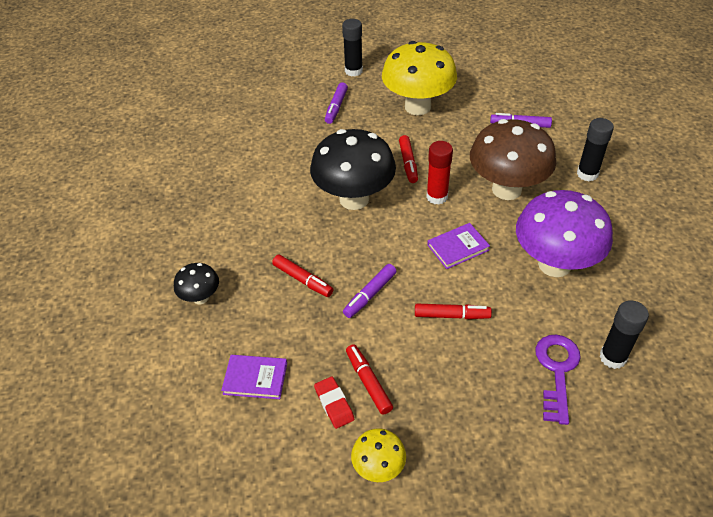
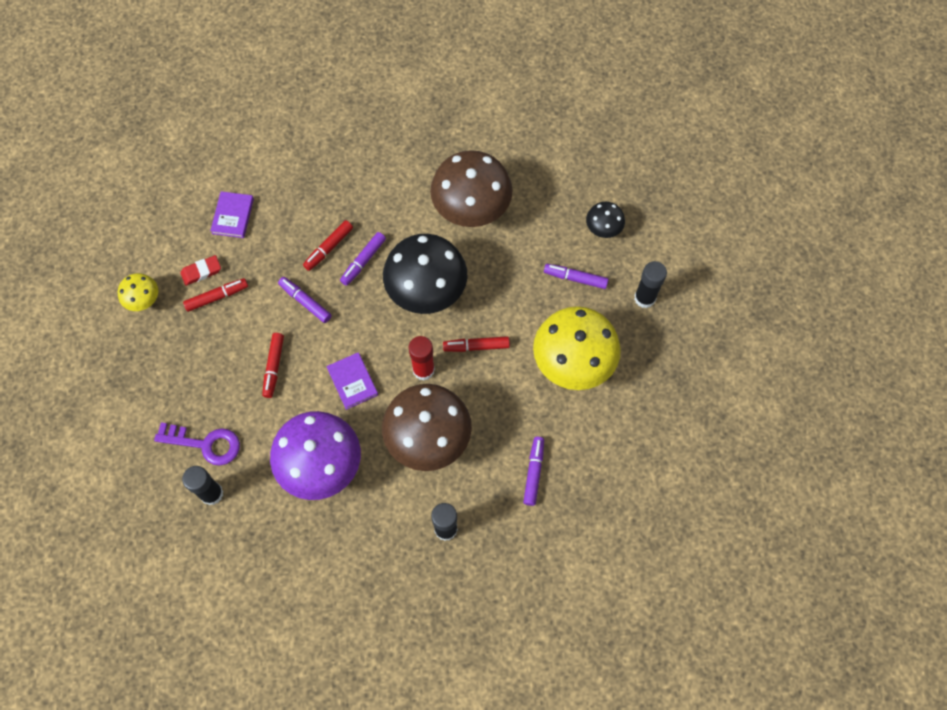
camera: 90 degrees right, 20 degrees up
(200, 298) = (318, 171): black mushroom -> black mushroom (603, 230)
(263, 173) = (471, 211): none -> brown mushroom
(319, 249) = (363, 261): none -> purple marker

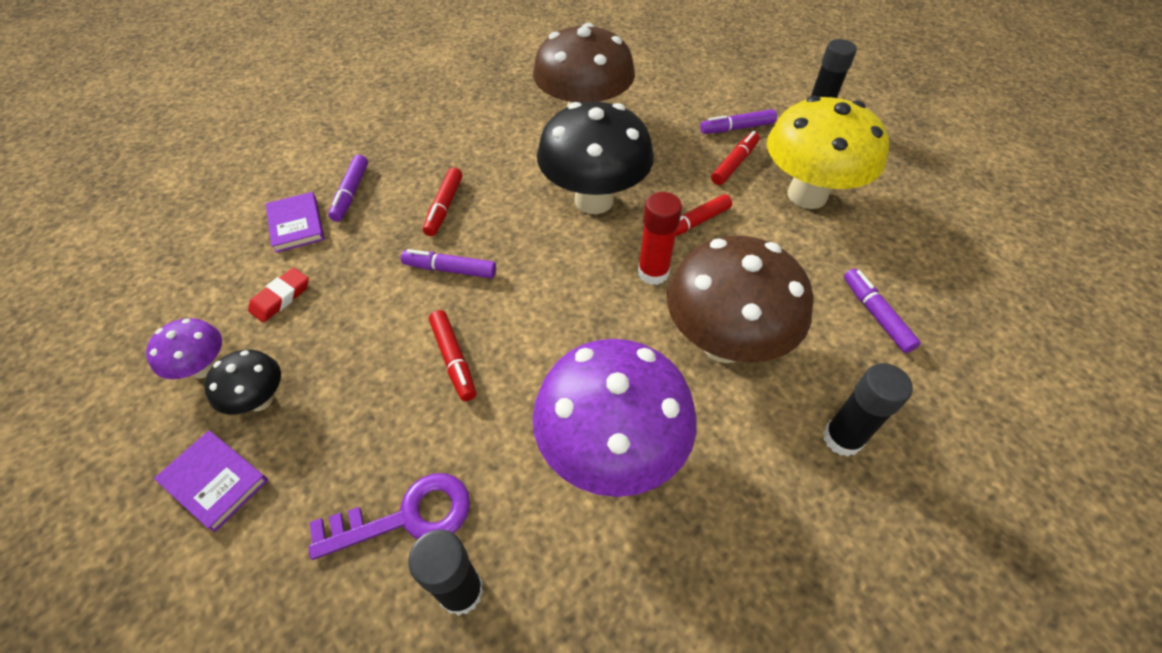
camera: 30 degrees left, 15 degrees down
(144, 301) = (204, 368): yellow mushroom -> purple mushroom
(217, 297) = (320, 316): red marker -> red marker (734, 163)
(352, 381) = (575, 326): purple book -> purple book (215, 481)
(363, 261) = (496, 202): purple marker -> purple marker (351, 193)
(603, 230) = (725, 85): black mushroom -> black mushroom (260, 400)

